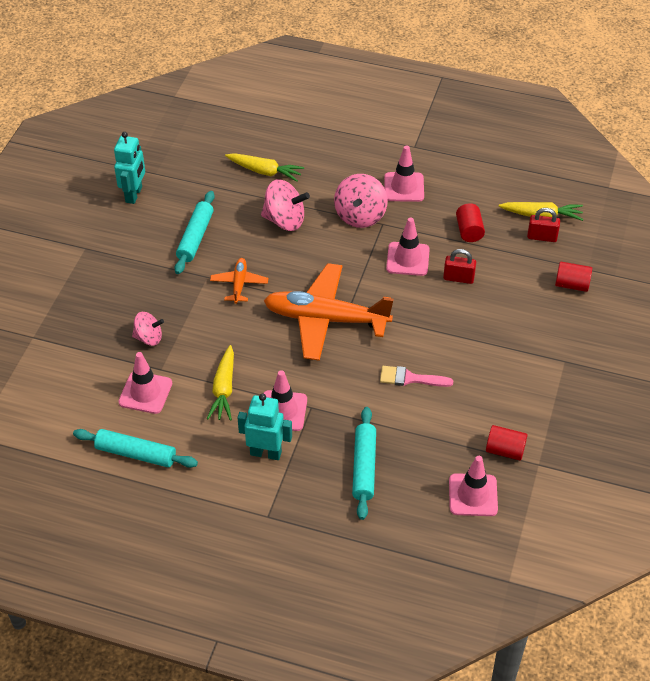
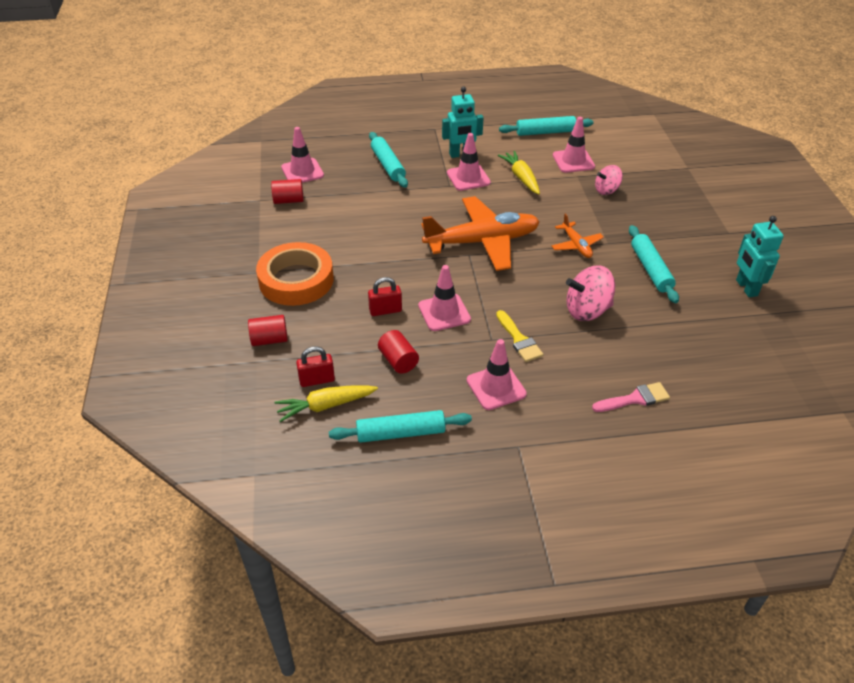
camera: 155 degrees right, 5 degrees down
(265, 171) = (653, 354): yellow carrot -> none
(360, 216) = (519, 339): pink spinning top -> yellow brush
(410, 378) = (385, 222): pink brush -> pink brush (635, 399)
(493, 180) = (400, 433): none -> turquoise rolling pin
(529, 338) = (296, 280): none -> orange tape

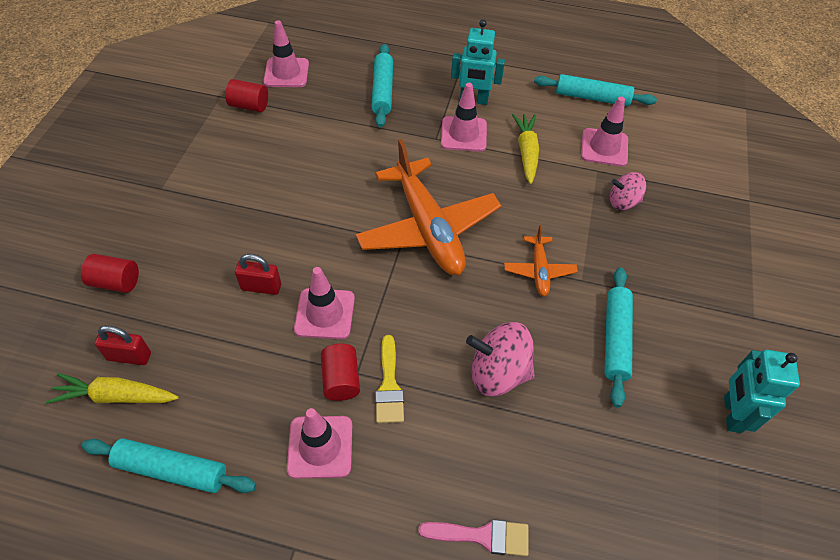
camera: 20 degrees right, 10 degrees up
(296, 280) = (192, 212): orange tape -> none
(398, 361) = (232, 363): red cylinder -> red cylinder (341, 380)
(482, 242) = (428, 228): orange plane -> orange plane turned 60 degrees clockwise

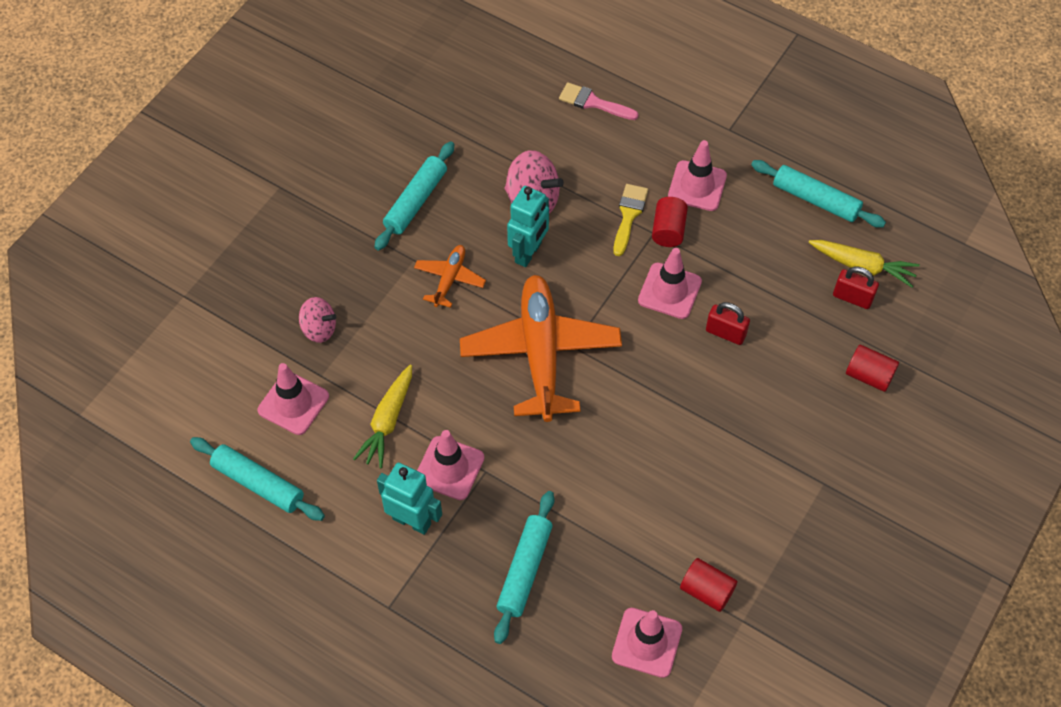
camera: 160 degrees left, 5 degrees up
(731, 414) = (359, 124): turquoise robot -> turquoise robot (528, 253)

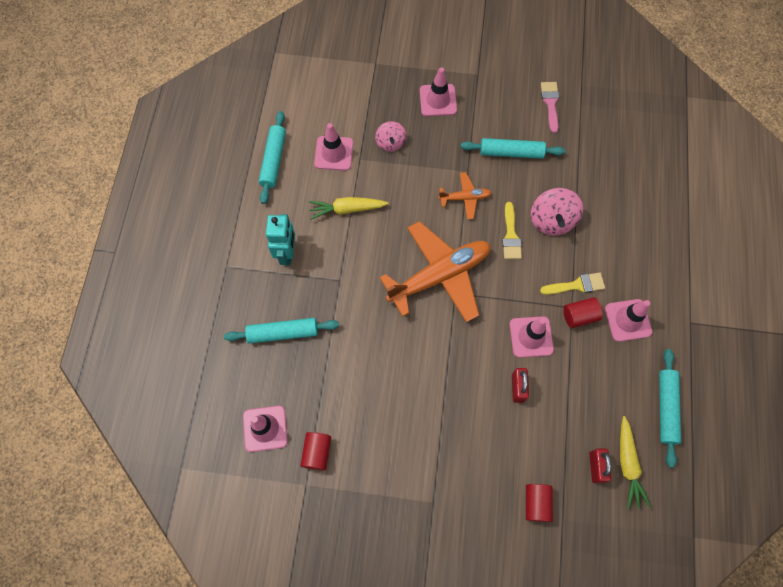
camera: 65 degrees right, 10 degrees up
(449, 468) = (332, 258): pink traffic cone -> pink traffic cone (438, 100)
(528, 253) = (511, 235): turquoise robot -> yellow brush
(593, 102) = (655, 223): pink brush -> pink brush (550, 103)

